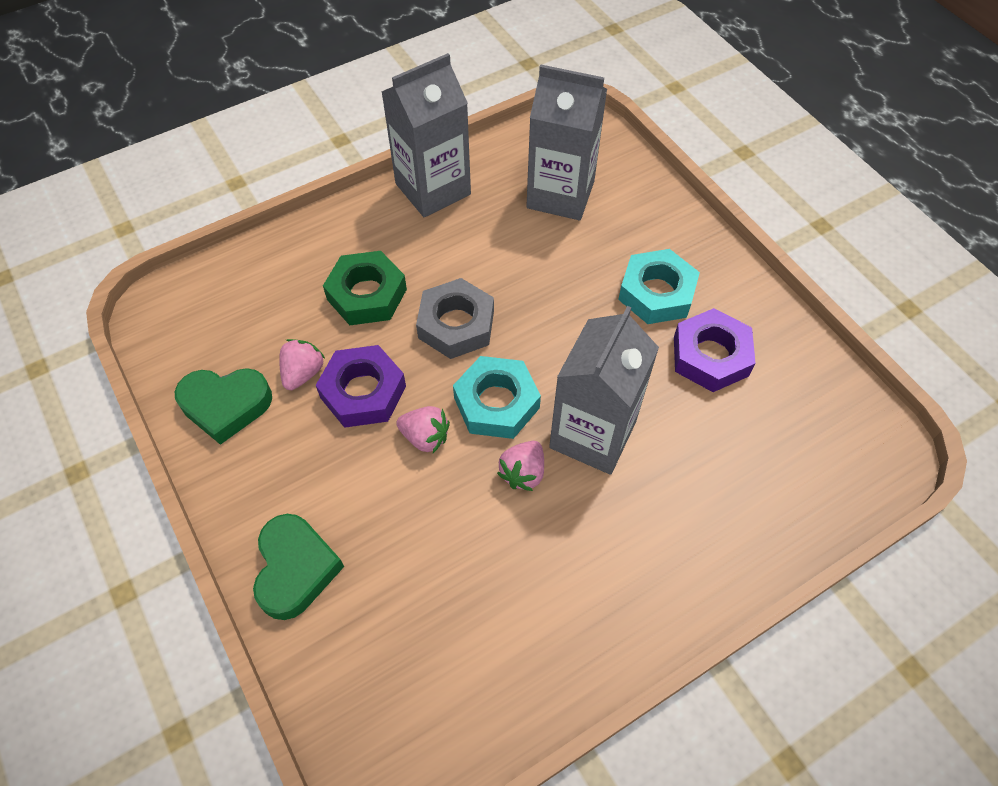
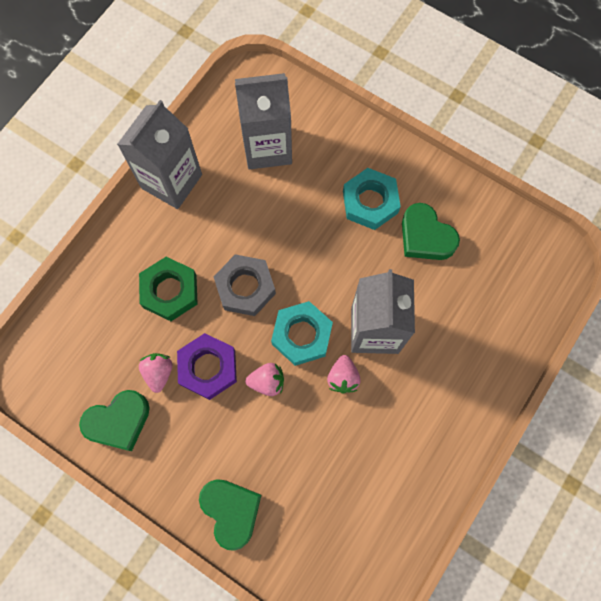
camera: 25 degrees left, 15 degrees up
(710, 356) = (425, 237): purple nut -> green heart

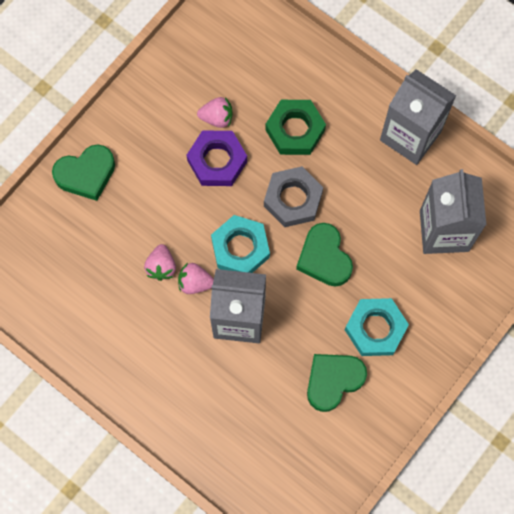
camera: 95 degrees right, 0 degrees up
(118, 421) = (176, 82): green heart -> green heart (324, 258)
(267, 382) = (198, 213): pink strawberry -> pink strawberry (161, 266)

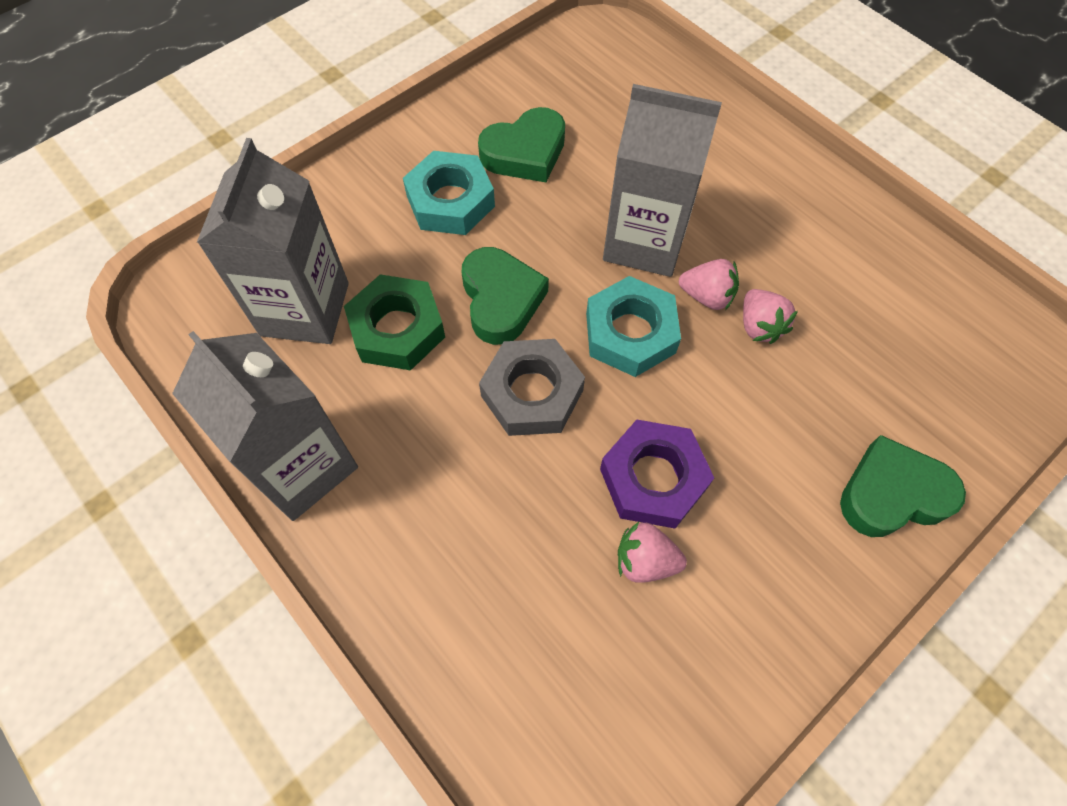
camera: 170 degrees left, 10 degrees down
(161, 266) = (759, 326): pink strawberry -> pink strawberry turned 150 degrees clockwise
(295, 130) = (504, 511): green nut -> green nut (397, 329)

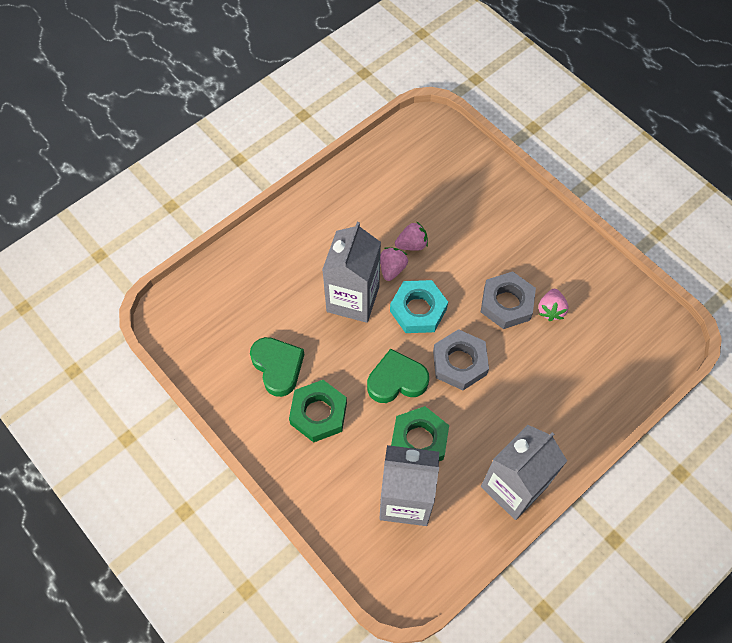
camera: 90 degrees left, 0 degrees up
(450, 201) = (318, 413): turquoise nut -> green nut
(653, 478) = (506, 303): purple nut -> grey nut
(892, 494) = (506, 198): green heart -> none

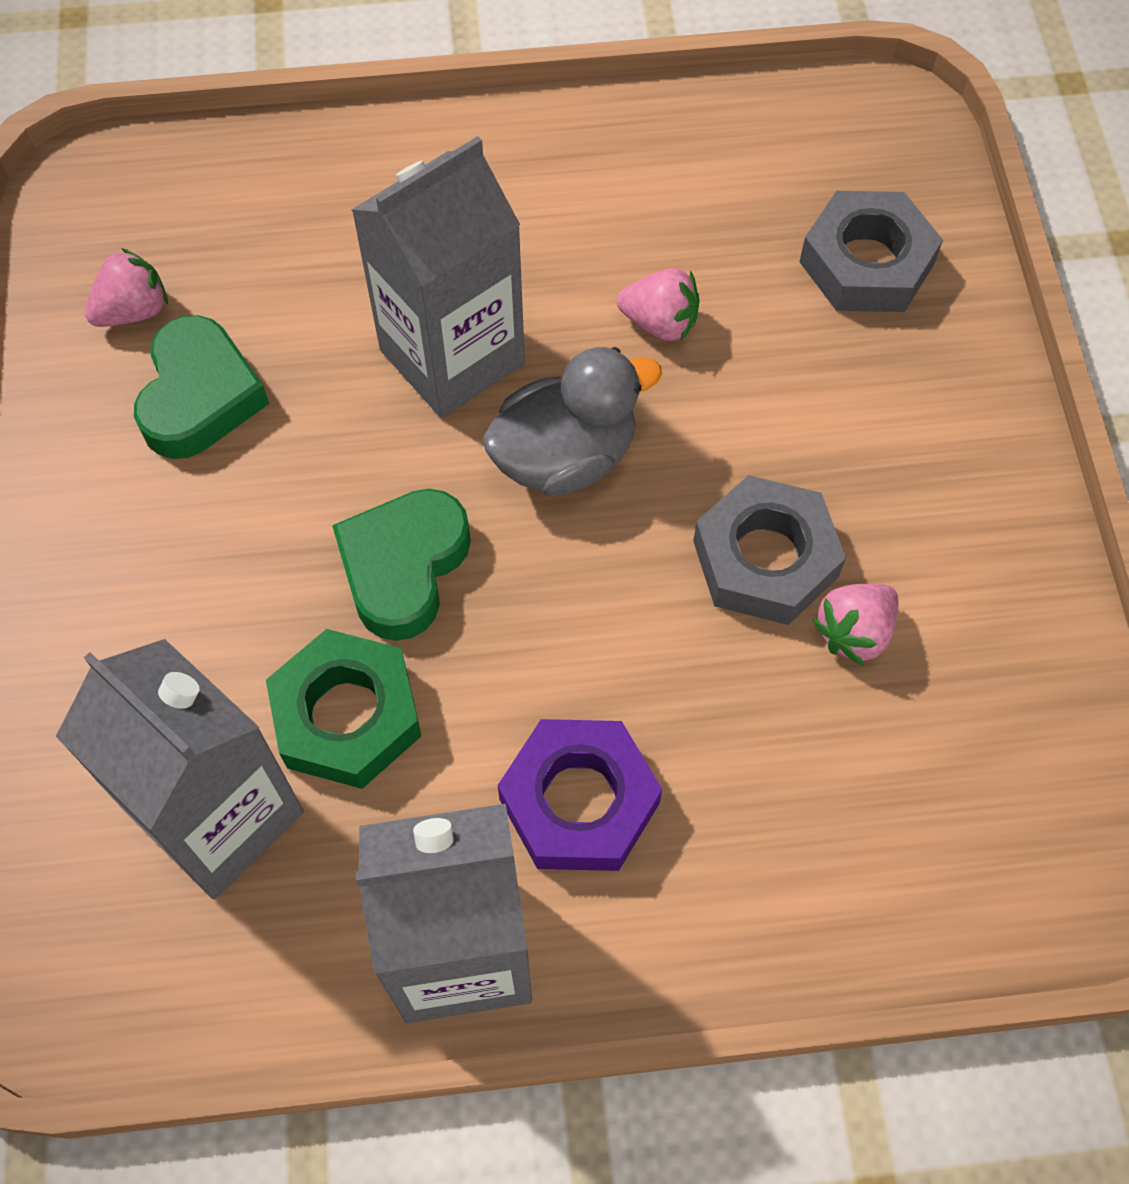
camera: 35 degrees right, 0 degrees up
(318, 413) = (199, 532): green nut -> none
(392, 269) = (580, 346): pink strawberry -> pink strawberry (133, 311)
(396, 380) = (403, 567): green heart -> green heart turned 90 degrees counterclockwise
(418, 310) = (565, 457): turquoise nut -> grey duck
(459, 363) = (562, 615): grey nut -> grey nut (866, 263)
(511, 418) = (579, 801): none -> purple nut

